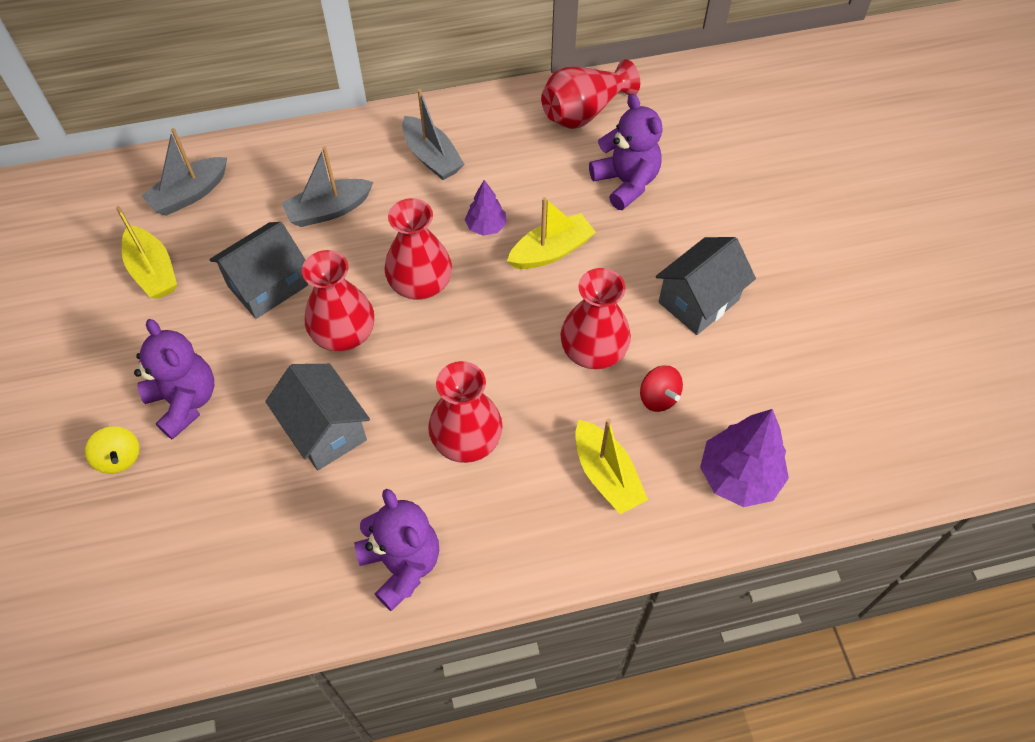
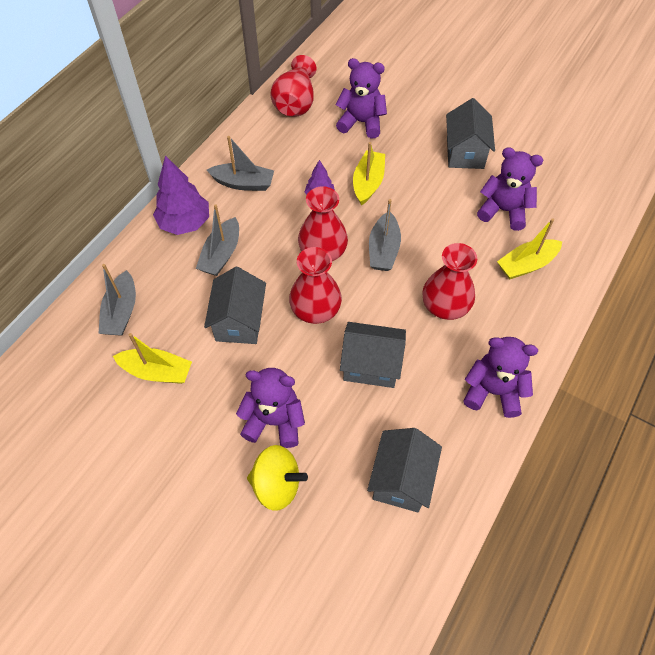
camera: 45 degrees left, 0 degrees up
(119, 458) = (277, 485): yellow spinning top -> yellow spinning top, size x1.54
(217, 558) = (401, 479): none -> grey house
(479, 331) = (383, 249): none -> grey boat
(593, 350) = (448, 213): red vase -> none
(606, 475) = (526, 265): yellow boat -> yellow boat turned 135 degrees clockwise
(658, 397) = (503, 210): red spinning top -> purple teddy bear
(739, 476) = (578, 216): purple tree -> purple tree (185, 223)

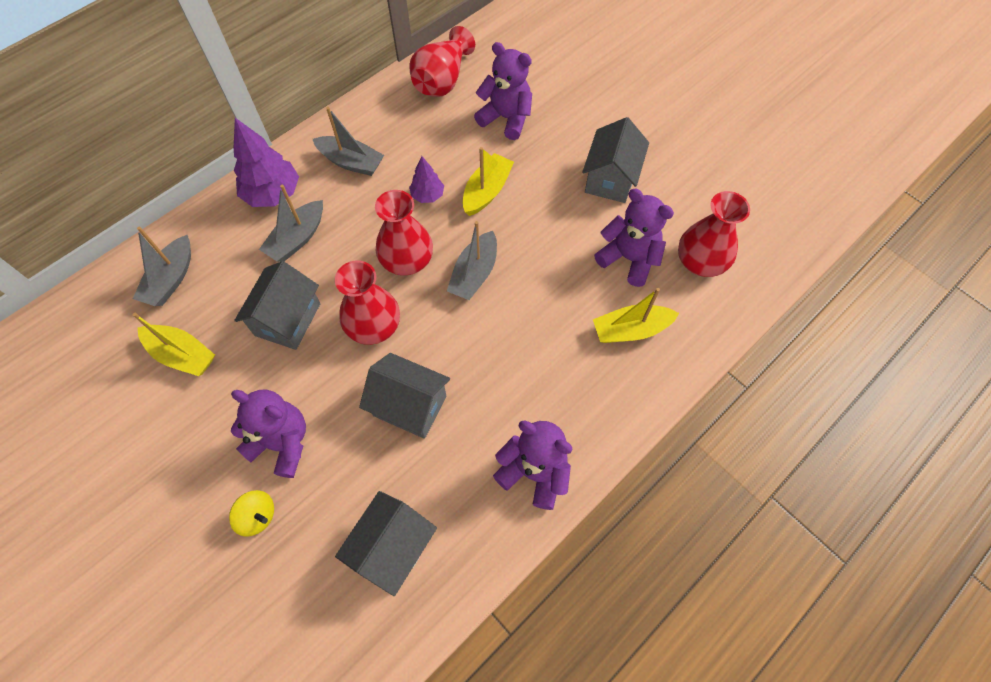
camera: 15 degrees right, 5 degrees up
(277, 485) = (258, 516): yellow spinning top -> yellow spinning top, size x0.65
(445, 306) = (518, 356): red vase -> red vase (700, 261)

